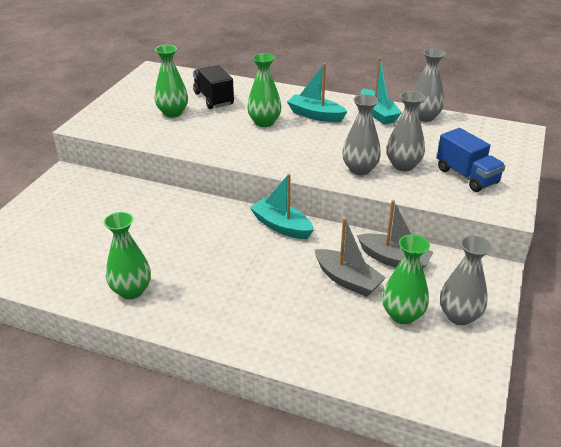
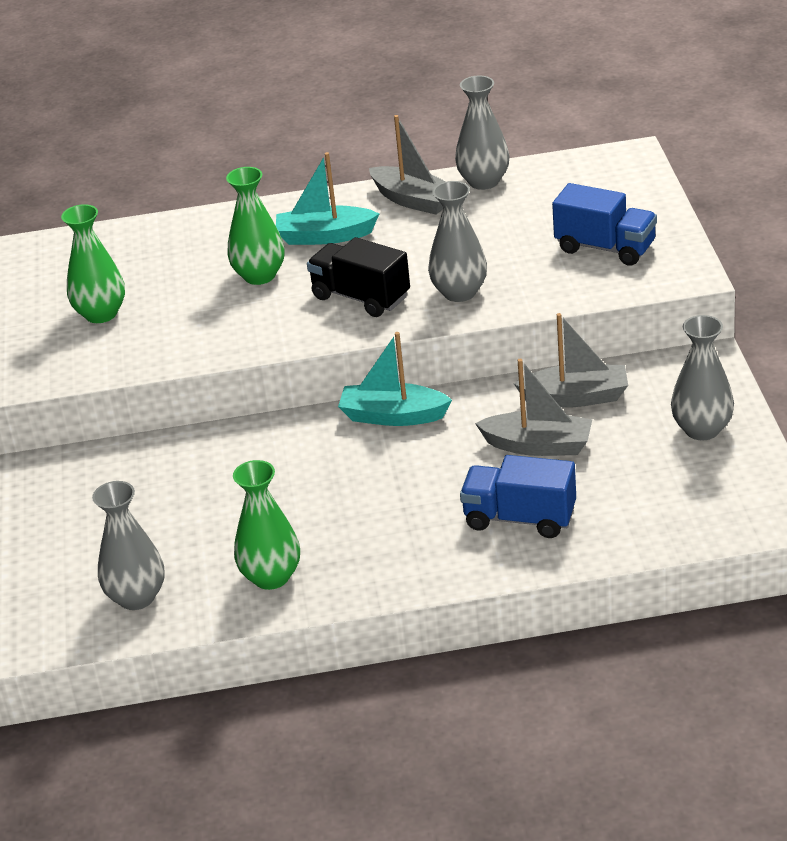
camera: 25 degrees left, 0 degrees up
(213, 99) = (141, 268): black truck -> black truck (361, 297)
(298, 322) = (520, 518): none -> blue truck
(378, 113) = (413, 200): turquoise boat -> grey boat
(402, 315) = (636, 457): green vase -> none
(403, 165) = (512, 265): grey vase -> grey vase (136, 597)

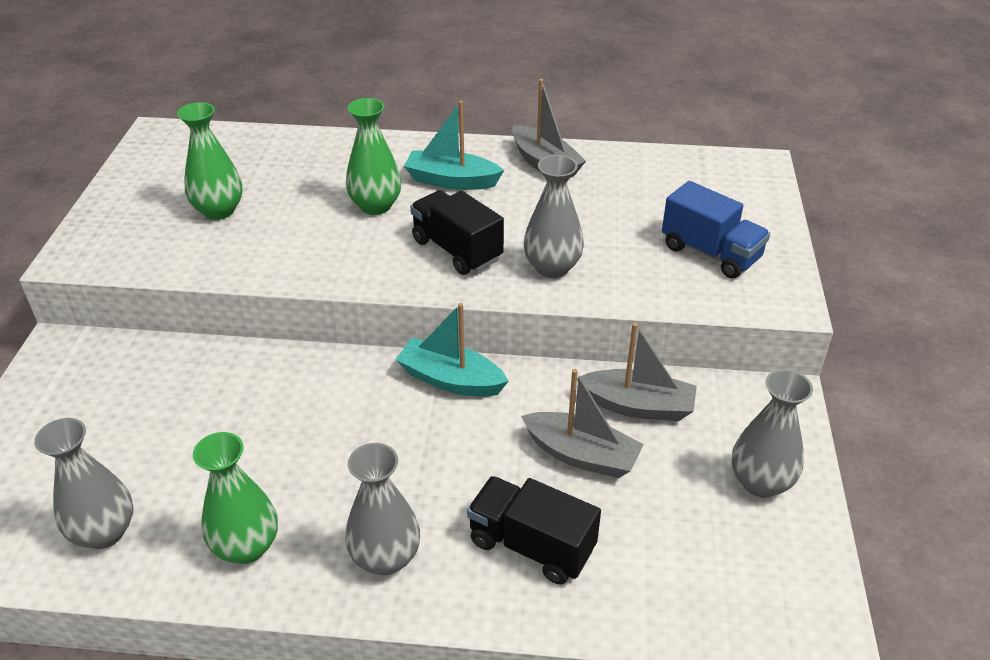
camera: 10 degrees right, 5 degrees up
(484, 181) = (616, 160): grey vase -> grey vase (385, 558)
(520, 518) = (531, 545): blue truck -> black truck

